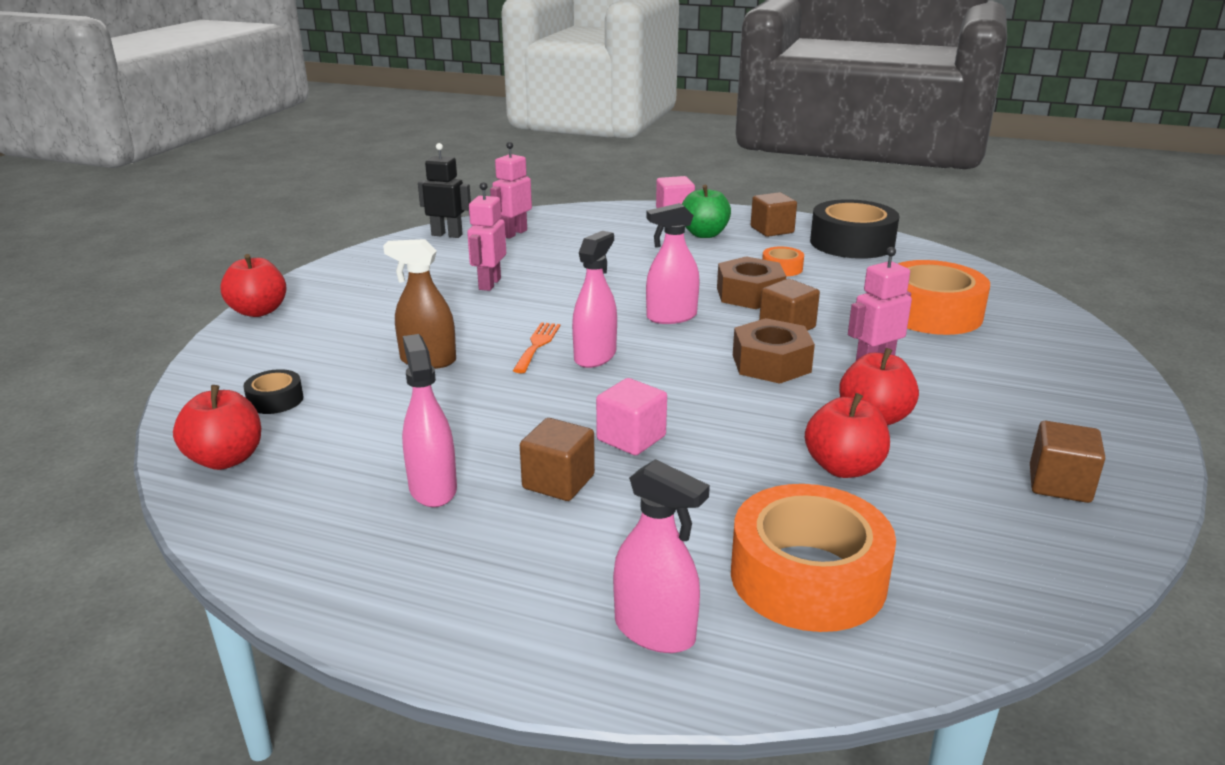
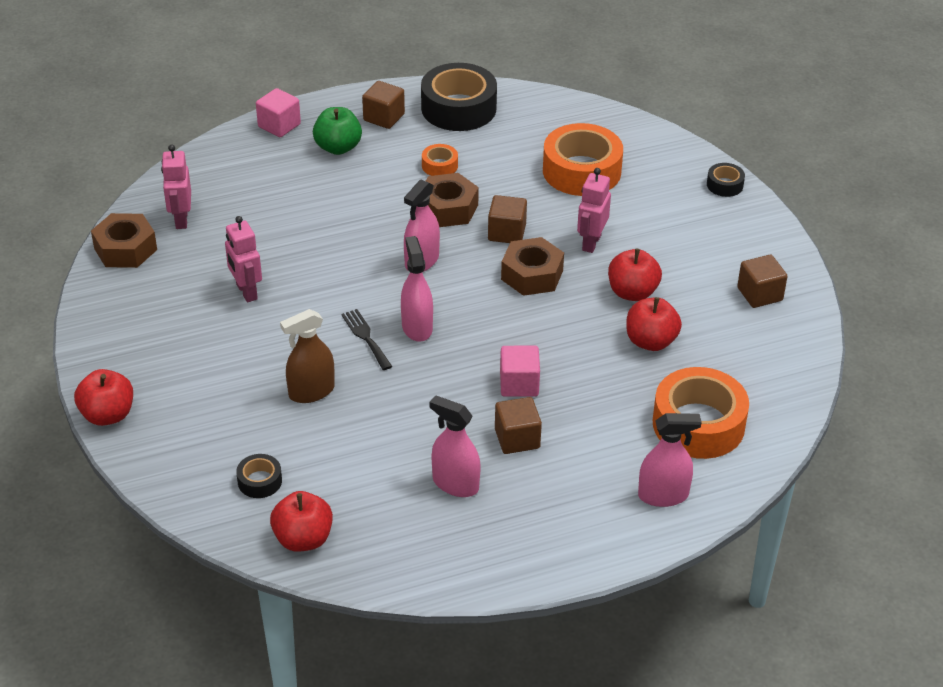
camera: 40 degrees left, 15 degrees up
(447, 235) = (125, 249): black robot -> brown nut
(537, 345) = (366, 337): orange fork -> black fork
(1110, 375) = (724, 185): none -> black tape

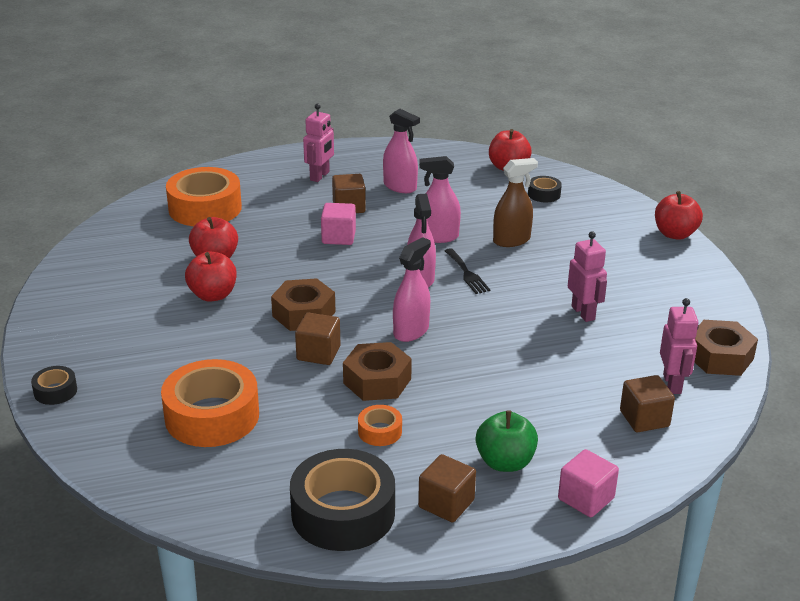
camera: 175 degrees left, 10 degrees down
(591, 243) = (234, 339): pink robot -> pink robot (320, 176)
(663, 495) = (252, 175): pink spray bottle -> pink spray bottle (438, 237)
(759, 294) = (94, 288): brown cube -> brown cube (644, 418)

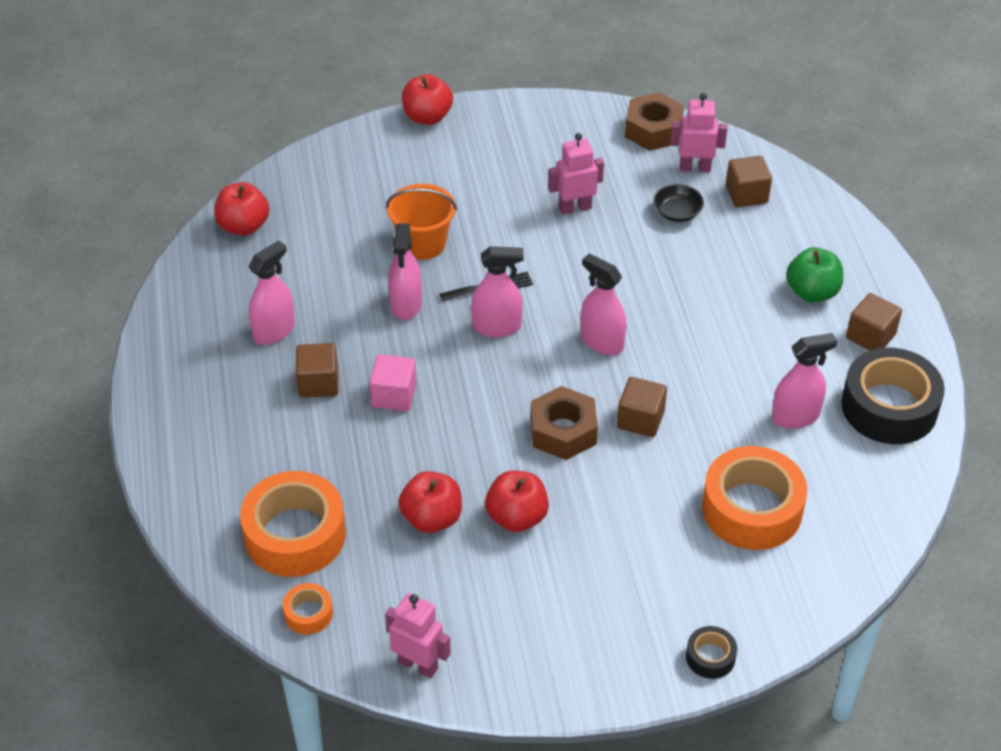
camera: 85 degrees left, 15 degrees up
(320, 176) = (226, 410): pink robot -> pink robot (418, 664)
(326, 446) = (795, 416): none -> pink spray bottle
(377, 381) = (690, 374): brown nut -> none
(380, 431) = (772, 376): orange tape -> orange tape (308, 613)
(511, 240) = (423, 244): brown spray bottle -> orange bucket
(544, 194) = (319, 204): black tape -> none
(586, 499) = (856, 247): pink cube -> none
(599, 373) = (677, 212): none -> black bowl

